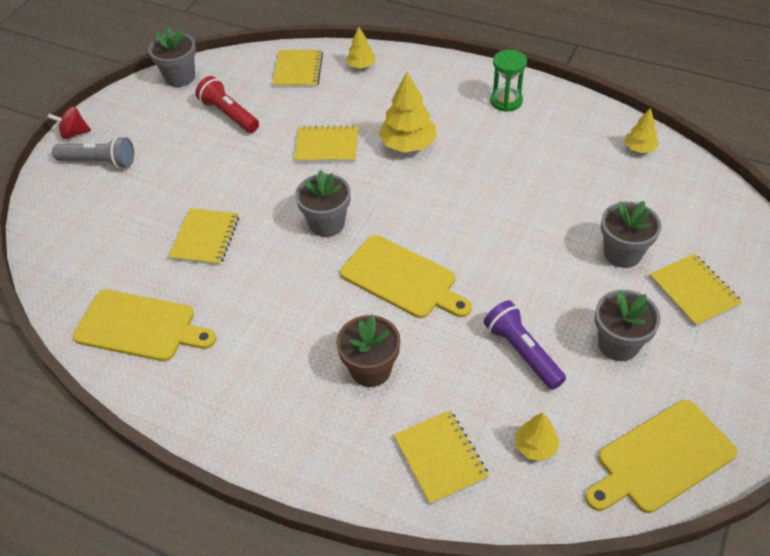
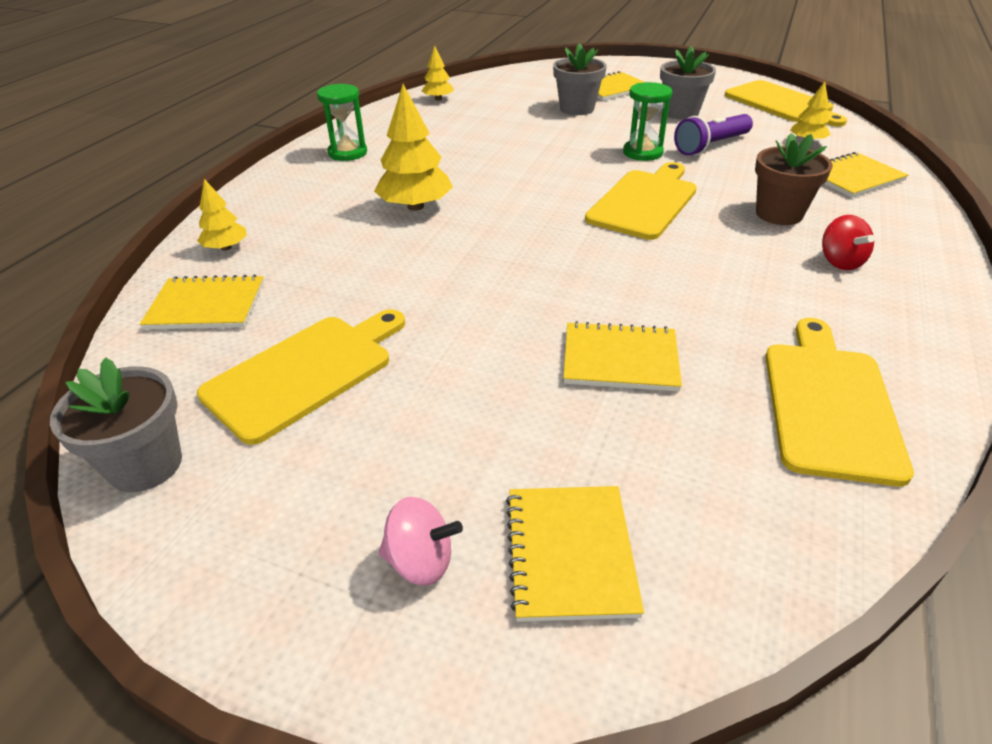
camera: 95 degrees left, 10 degrees down
(74, 133) = (299, 652): red spinning top -> red spinning top (840, 262)
(99, 162) = (421, 561): grey flashlight -> pink spinning top
(229, 115) = (305, 372): red flashlight -> yellow cutting board
(327, 146) = (409, 264): yellow notebook -> yellow notebook (570, 553)
(327, 223) = (567, 254): grey flower pot -> none
(505, 293) = (642, 152): none -> green hourglass

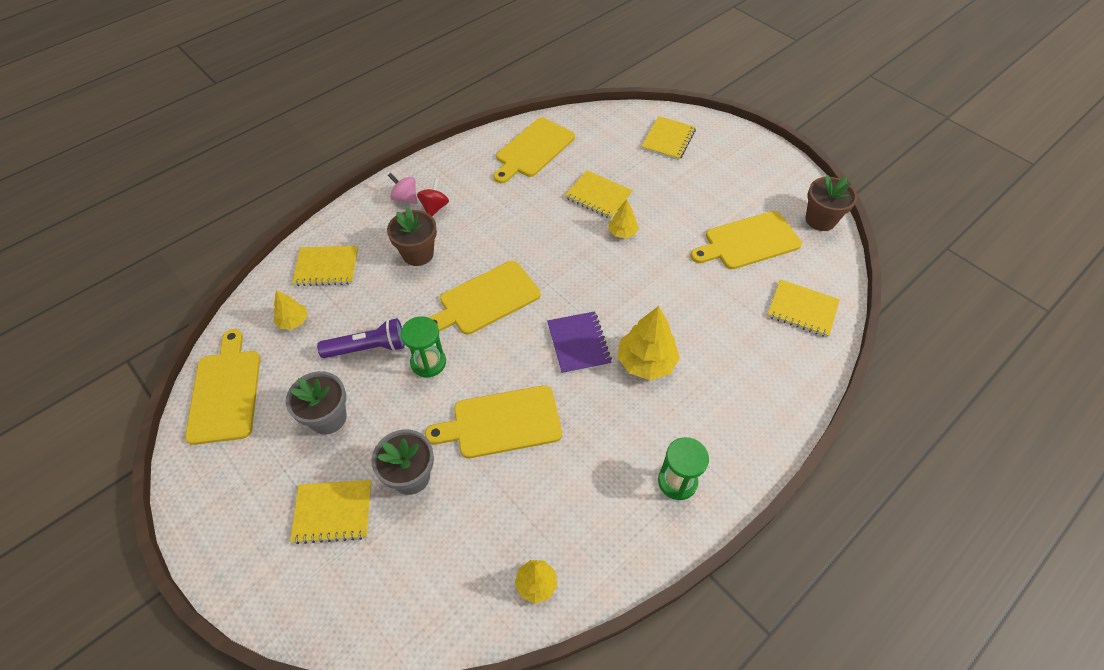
camera: 155 degrees left, 15 degrees up
(145, 465) = (820, 220): grey flower pot -> brown flower pot
(226, 247) = (792, 366): yellow tree -> yellow tree (622, 232)
(421, 561) = (718, 153): pink spinning top -> pink spinning top (405, 198)
(503, 199) = (578, 343): none -> purple notebook
(532, 142) = (501, 423): none -> yellow cutting board

